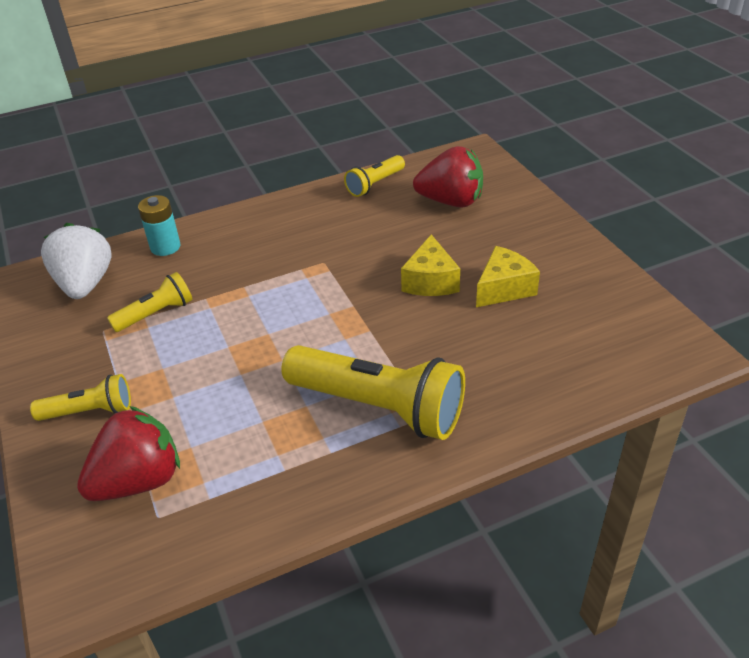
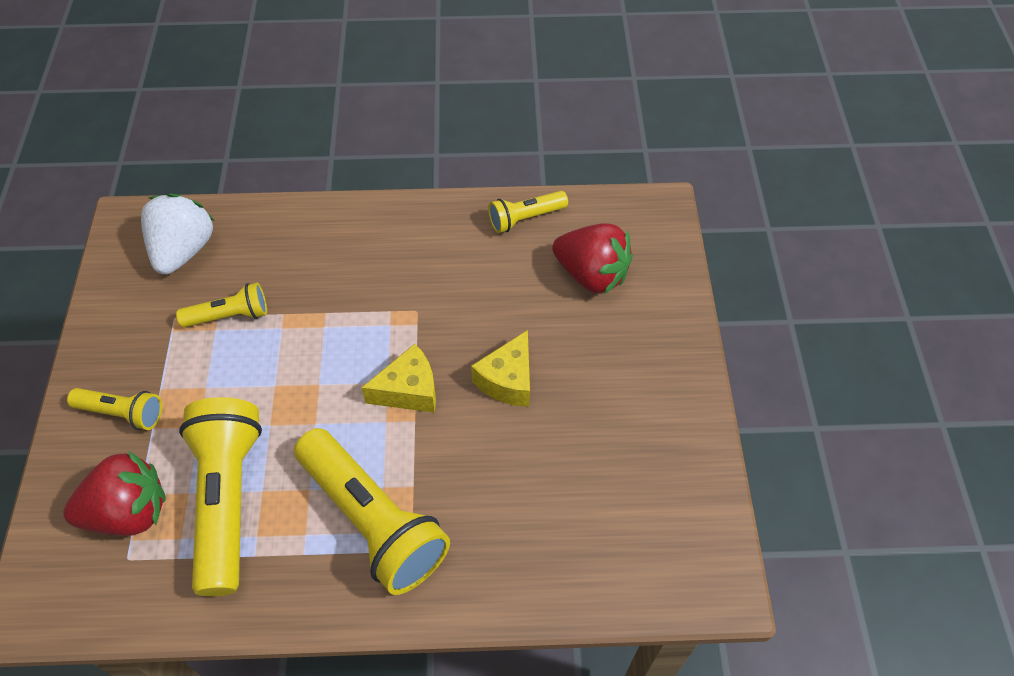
camera: 20 degrees right, 15 degrees up
(165, 247) = (277, 229): turquoise battery -> none
(233, 438) = (227, 499): none -> yellow flashlight
(504, 288) = (576, 421): yellow cheese -> yellow cheese (409, 391)

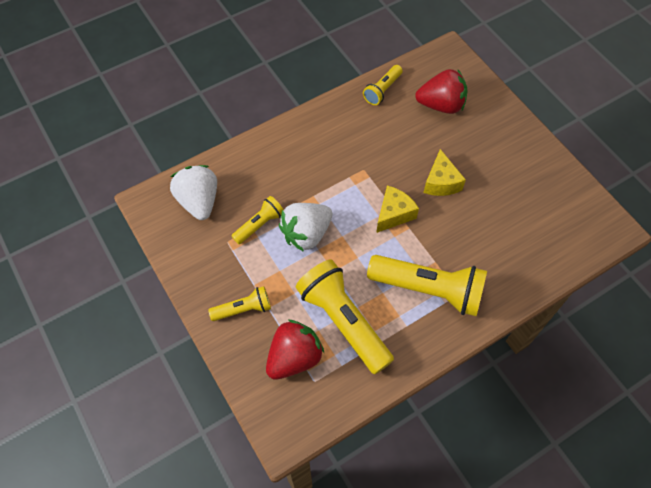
camera: 30 degrees left, 5 degrees up
(276, 358) = (306, 234): none -> white strawberry

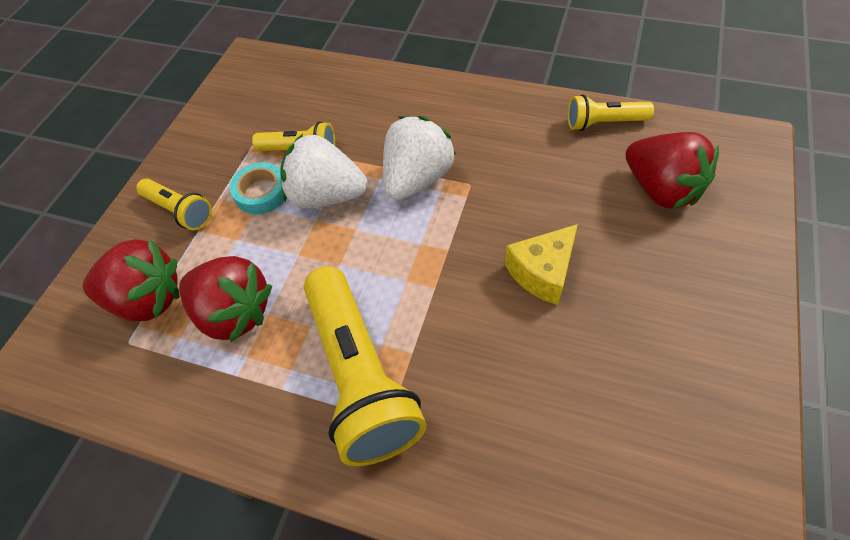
camera: 55 degrees right, 5 degrees down
(199, 201) = (284, 89): white strawberry -> white strawberry (417, 179)
(272, 262) = (261, 192): none -> turquoise tape
(343, 321) = (234, 313): yellow flashlight -> red strawberry
(394, 214) = (438, 257): yellow cheese -> none

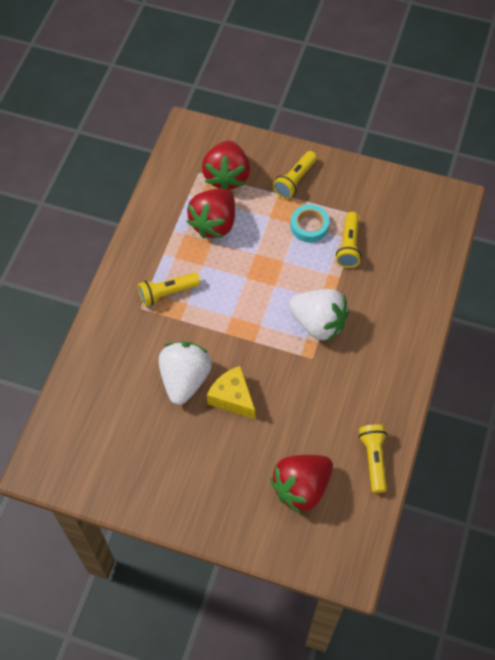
camera: 85 degrees right, 5 degrees up
(326, 196) = (304, 266): white strawberry -> white strawberry (185, 379)
(360, 376) = (167, 293): yellow flashlight -> yellow flashlight, size x0.52

